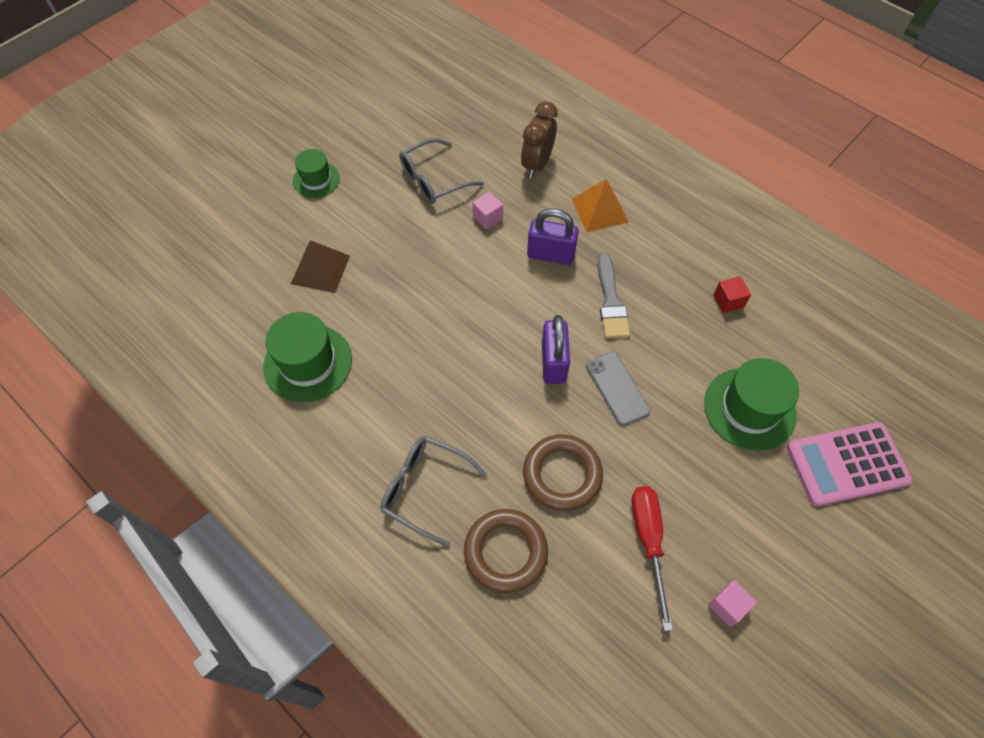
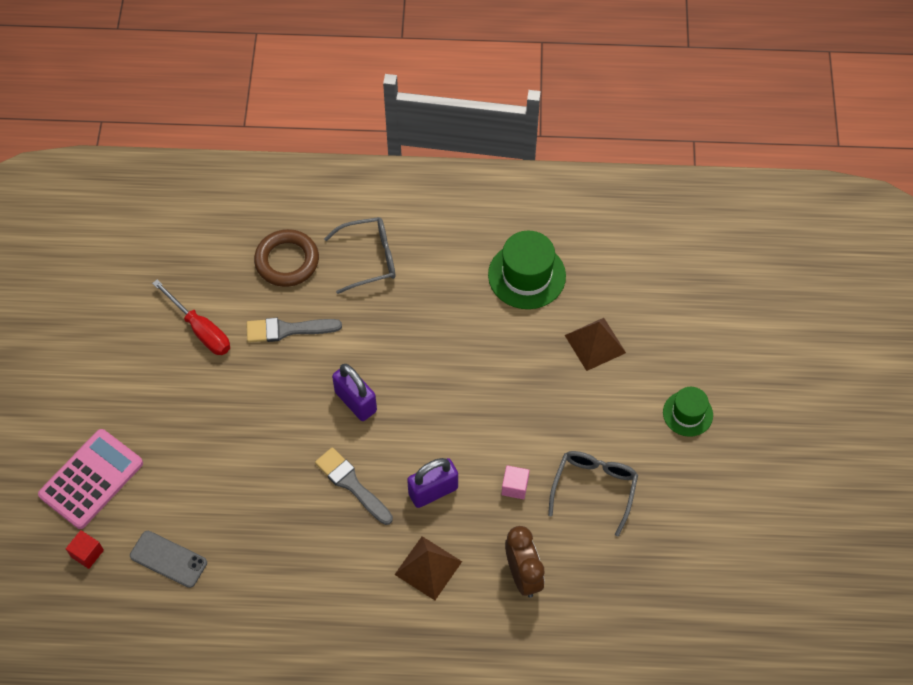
camera: 140 degrees right, 0 degrees up
(562, 474) = (287, 330): brown ring -> grey brush
(600, 210) = (428, 568): orange pyramid -> brown pyramid
(617, 388) = (294, 416): grey phone -> grey phone (168, 559)
(727, 606) = (126, 327): pink cube -> none
(728, 301) = (257, 556): red cube -> red cube (87, 553)
(749, 408) = (186, 472): green hat -> none

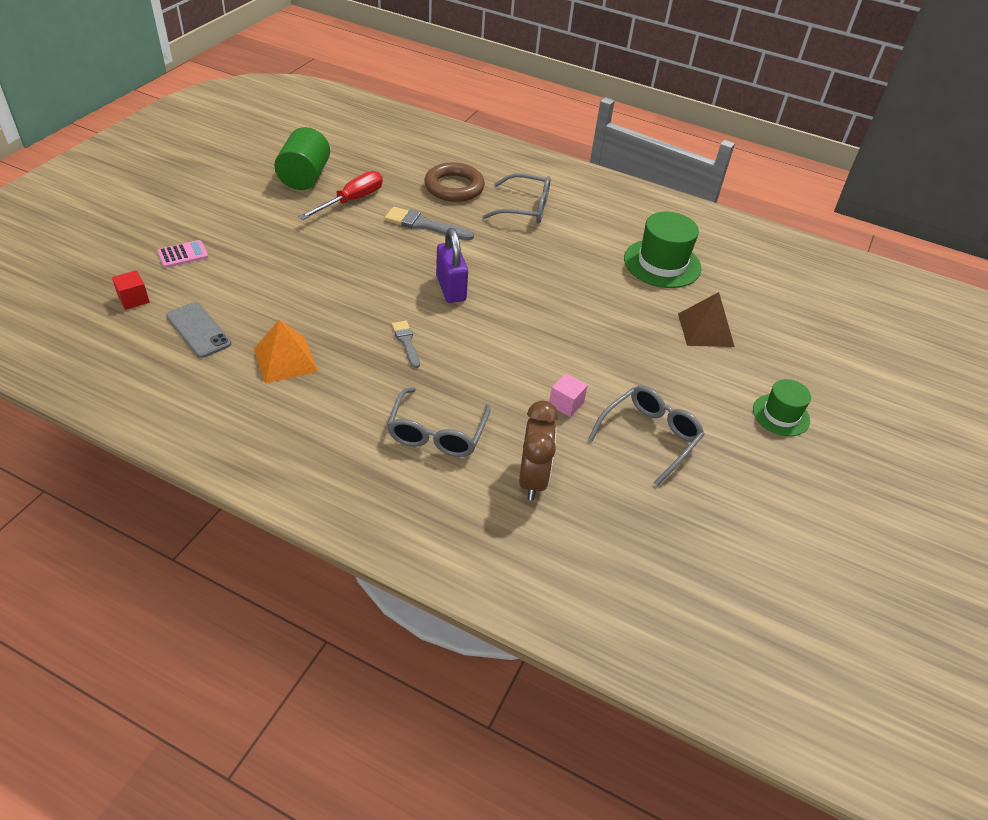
camera: 20 degrees right, 15 degrees down
(91, 479) = (183, 254): pink calculator -> pink calculator, size x0.48
(134, 318) = (304, 177): none -> green cylinder
(200, 330) = (351, 201): red screwdriver -> red screwdriver turned 120 degrees counterclockwise
(262, 554) = (285, 359): none -> orange pyramid
(351, 484) = (406, 342): grey brush -> grey brush, size x0.63
(428, 568) = (437, 433): brown pyramid -> grey glasses
(433, 491) = (481, 376): purple padlock -> none

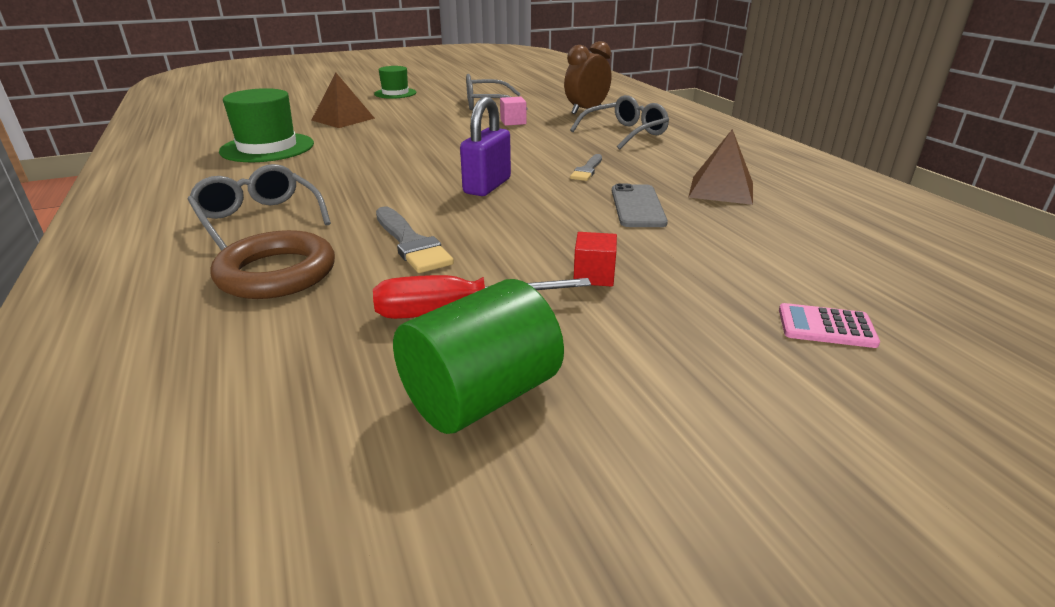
camera: 135 degrees left, 15 degrees down
(133, 299) = (918, 290): red cube -> red cube (594, 276)
(198, 330) = (817, 234): grey phone -> grey phone (637, 206)
(285, 359) = (721, 190): orange pyramid -> brown pyramid

